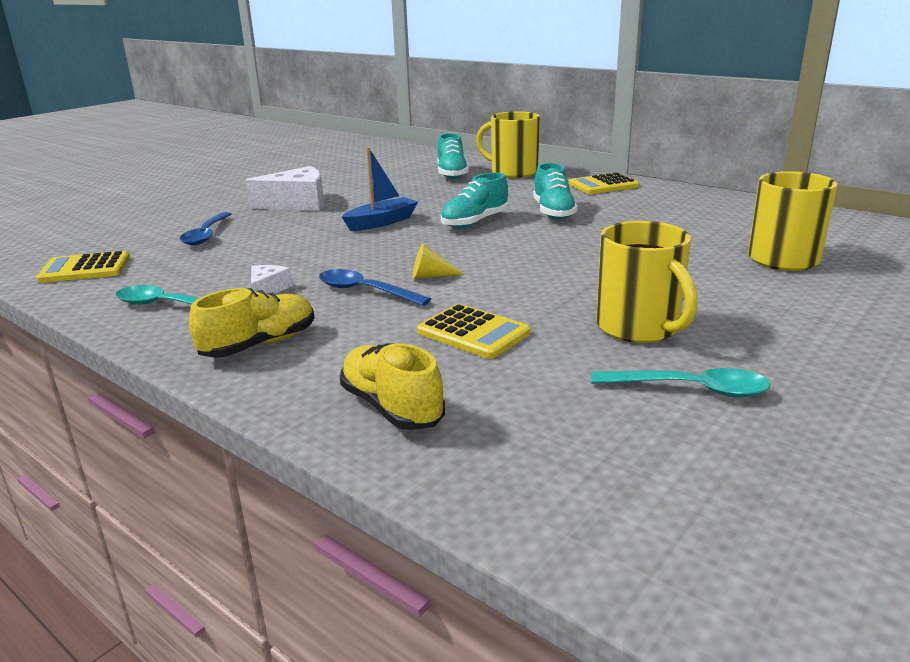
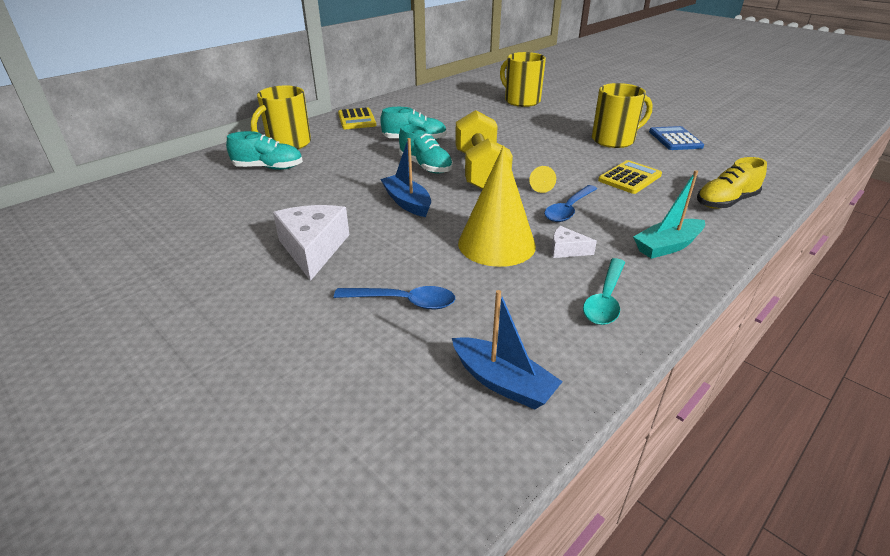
camera: 85 degrees left, 10 degrees up
(85, 269) = (503, 382): yellow calculator -> blue boat
(259, 345) = (667, 246): yellow shoe -> turquoise boat
(289, 260) = (496, 244): none -> yellow cone
(468, 246) = (480, 171): none -> yellow dumbbell
(690, 389) = (675, 139): turquoise spoon -> blue calculator

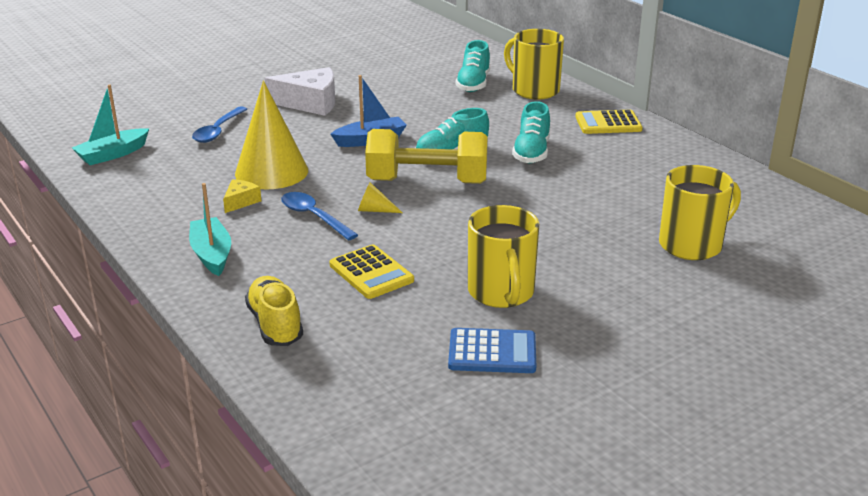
camera: 100 degrees right, 5 degrees down
(503, 382) = (112, 154): blue boat -> turquoise boat
(566, 250) = (241, 201): white cheese -> yellow cheese
(605, 299) = (160, 204): turquoise spoon -> none

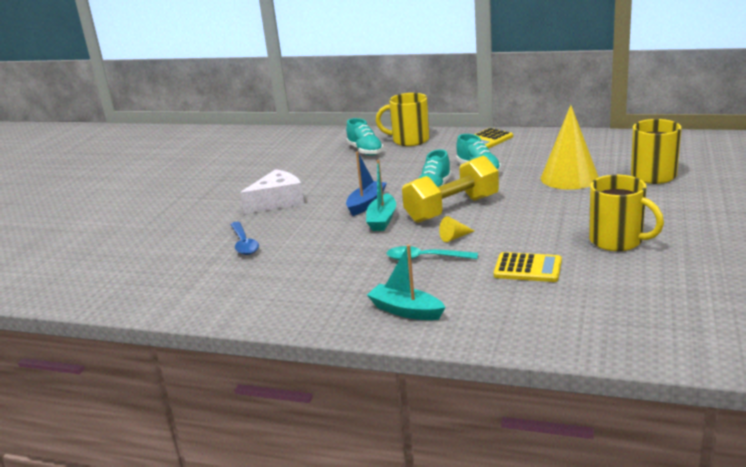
camera: 35 degrees left, 5 degrees down
(112, 154) = (189, 293): turquoise boat -> turquoise boat (382, 220)
(241, 201) = (356, 273): yellow cheese -> none
(271, 172) = (339, 248): yellow cone -> yellow cone (569, 178)
(275, 325) = (536, 324): yellow shoe -> none
(314, 217) = (425, 258): blue spoon -> turquoise spoon
(492, 352) = (678, 270): blue calculator -> none

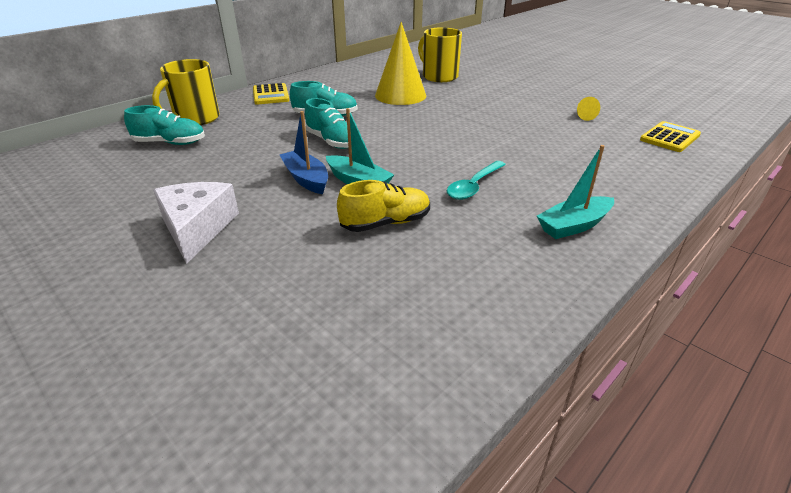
camera: 65 degrees left, 10 degrees up
(244, 243) = (282, 287): blue spoon -> none
(337, 246) = (386, 223): none -> yellow shoe
(452, 209) = (387, 147): yellow dumbbell -> none
(454, 237) = (447, 162): yellow cone -> yellow cone (583, 116)
(527, 268) = (540, 153): yellow calculator -> yellow calculator (669, 138)
(617, 241) = (528, 115): yellow mug -> none

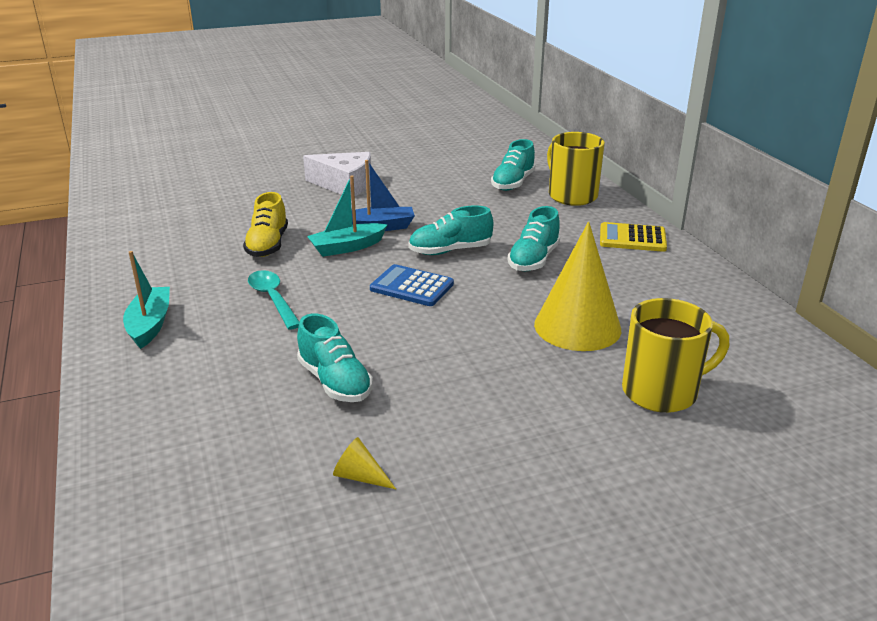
camera: 115 degrees right, 5 degrees down
(400, 142) = (412, 286): none -> blue calculator
(531, 138) = (335, 382): none -> turquoise shoe
(669, 138) = (197, 528): yellow calculator -> none

